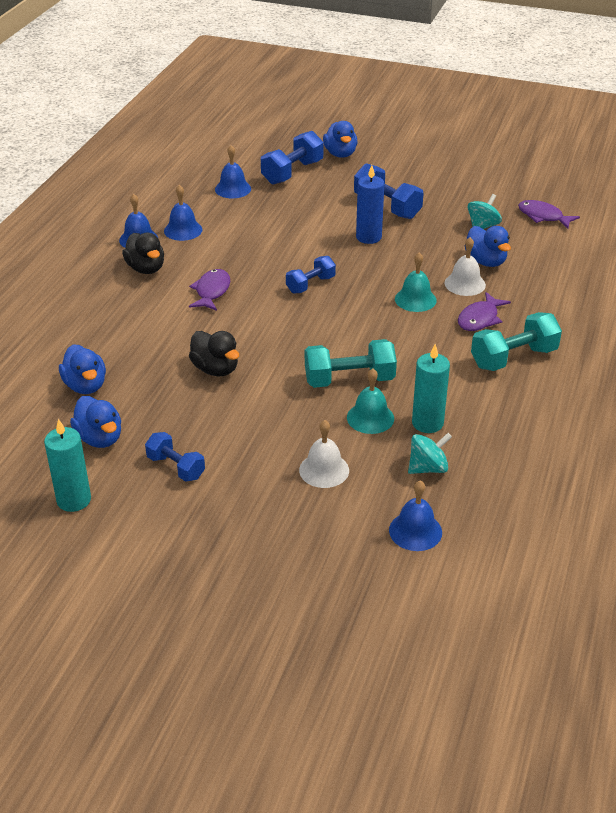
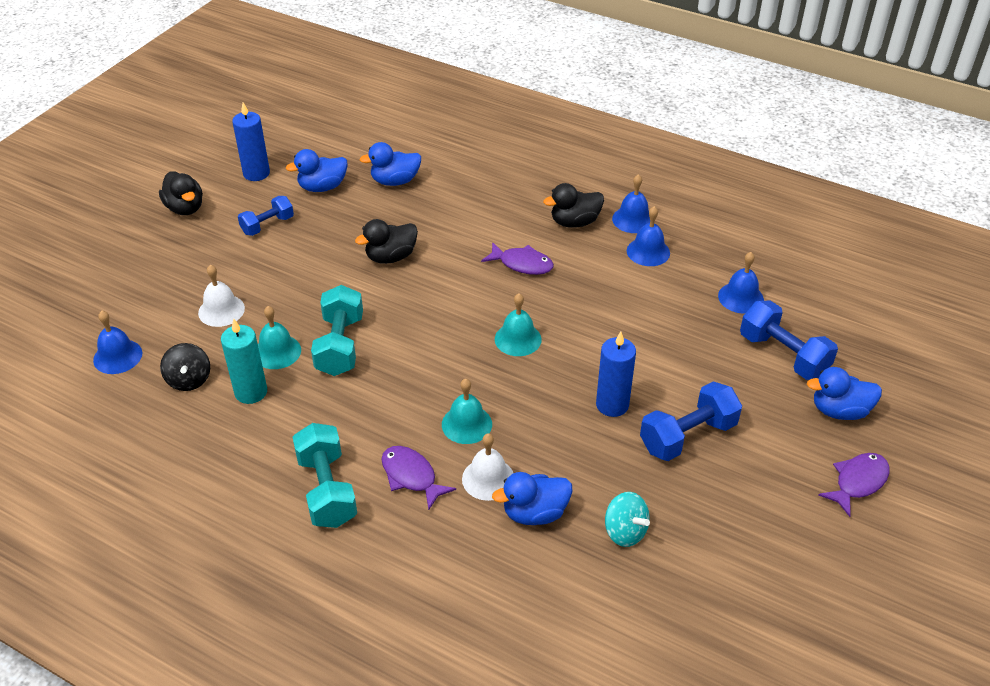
camera: 100 degrees right, 5 degrees up
(74, 500) = (256, 173): turquoise candle -> blue candle
(150, 548) = (185, 208): none -> black duck
(310, 285) = (518, 339): blue dumbbell -> turquoise bell
(428, 468) = (189, 380): turquoise spinning top -> black spinning top
(543, 216) = (644, 615): purple fish -> purple fish (858, 482)

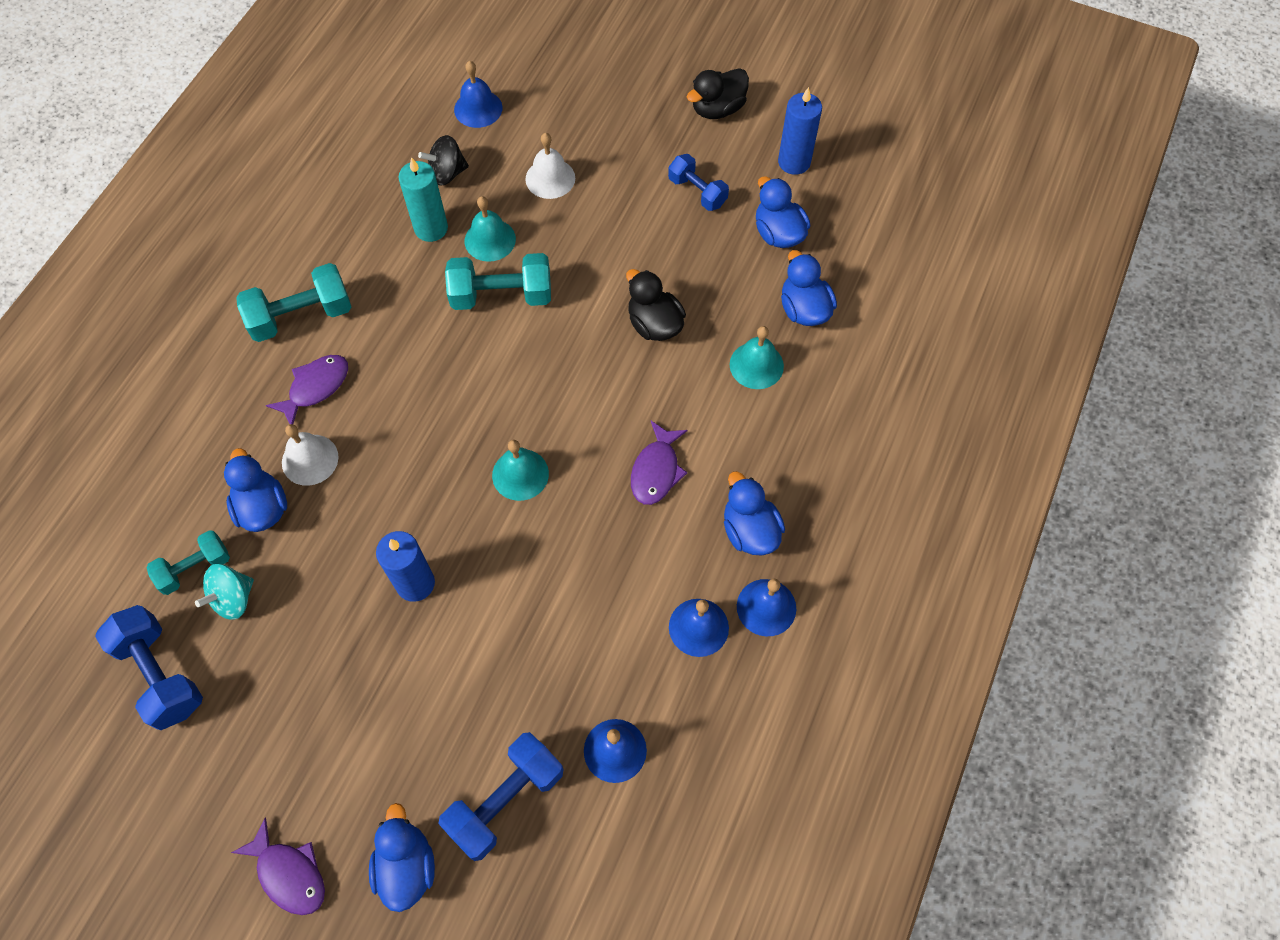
camera: 85 degrees right, 20 degrees up
(466, 424) = (386, 432): turquoise bell -> turquoise bell (756, 365)
(574, 222) = (750, 530): black duck -> blue duck
(594, 564) = (195, 568): none -> turquoise dumbbell
(688, 436) = (365, 669): blue dumbbell -> blue dumbbell (160, 674)

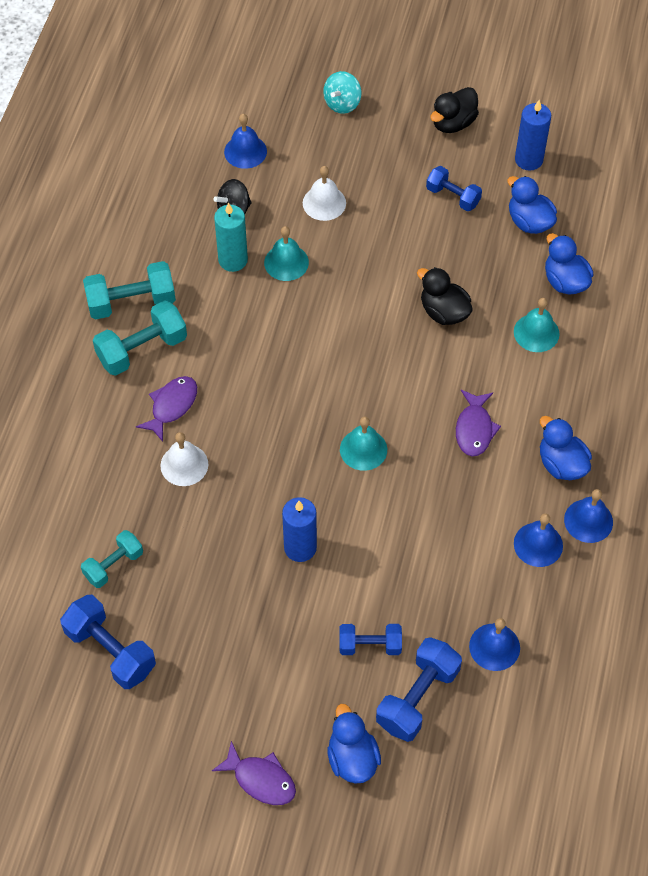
camera: 10 degrees left, 5 degrees down
(233, 598) = (153, 583): turquoise spinning top -> turquoise spinning top (342, 103)
(262, 508) = (156, 509): blue duck -> none
(465, 721) = (370, 645): none -> blue dumbbell
(501, 295) = (309, 307): turquoise dumbbell -> turquoise dumbbell (131, 302)

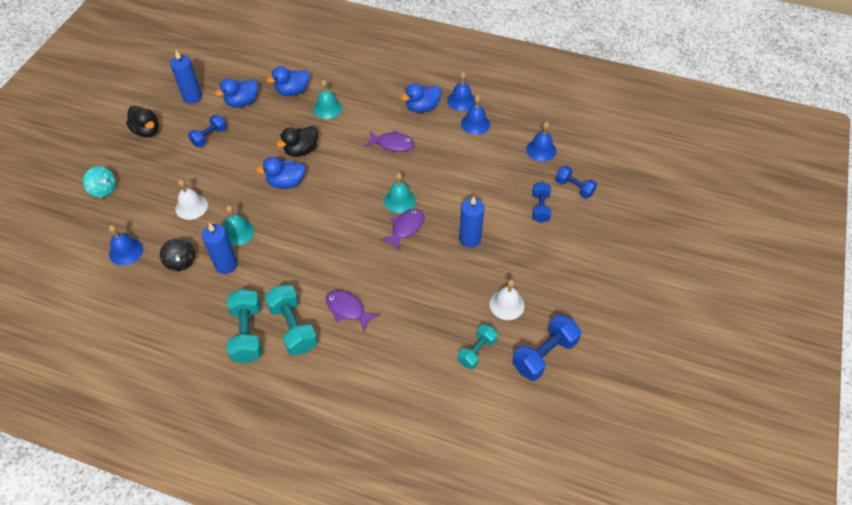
camera: 85 degrees left, 5 degrees down
(113, 565) = (477, 351): turquoise dumbbell -> turquoise dumbbell turned 75 degrees clockwise
(184, 465) = (398, 303): white bell -> white bell (507, 304)
(233, 260) = (226, 265): turquoise candle -> blue candle
(261, 779) = (632, 270): purple fish -> purple fish (406, 228)
(352, 758) = (615, 222): blue duck -> blue duck (286, 183)
(417, 698) = (574, 188): blue dumbbell -> blue dumbbell, size x0.64

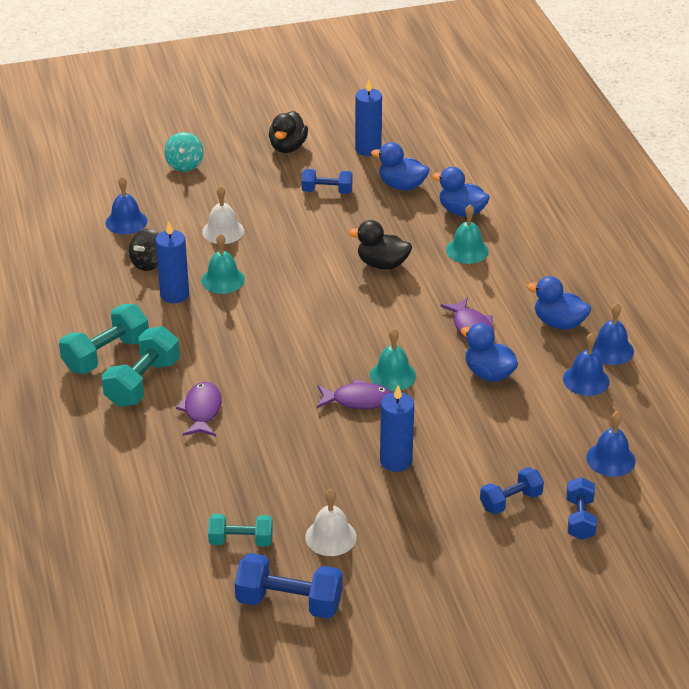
camera: 55 degrees right, 15 degrees down
(286, 183) = (324, 278): blue duck -> blue duck (488, 373)

